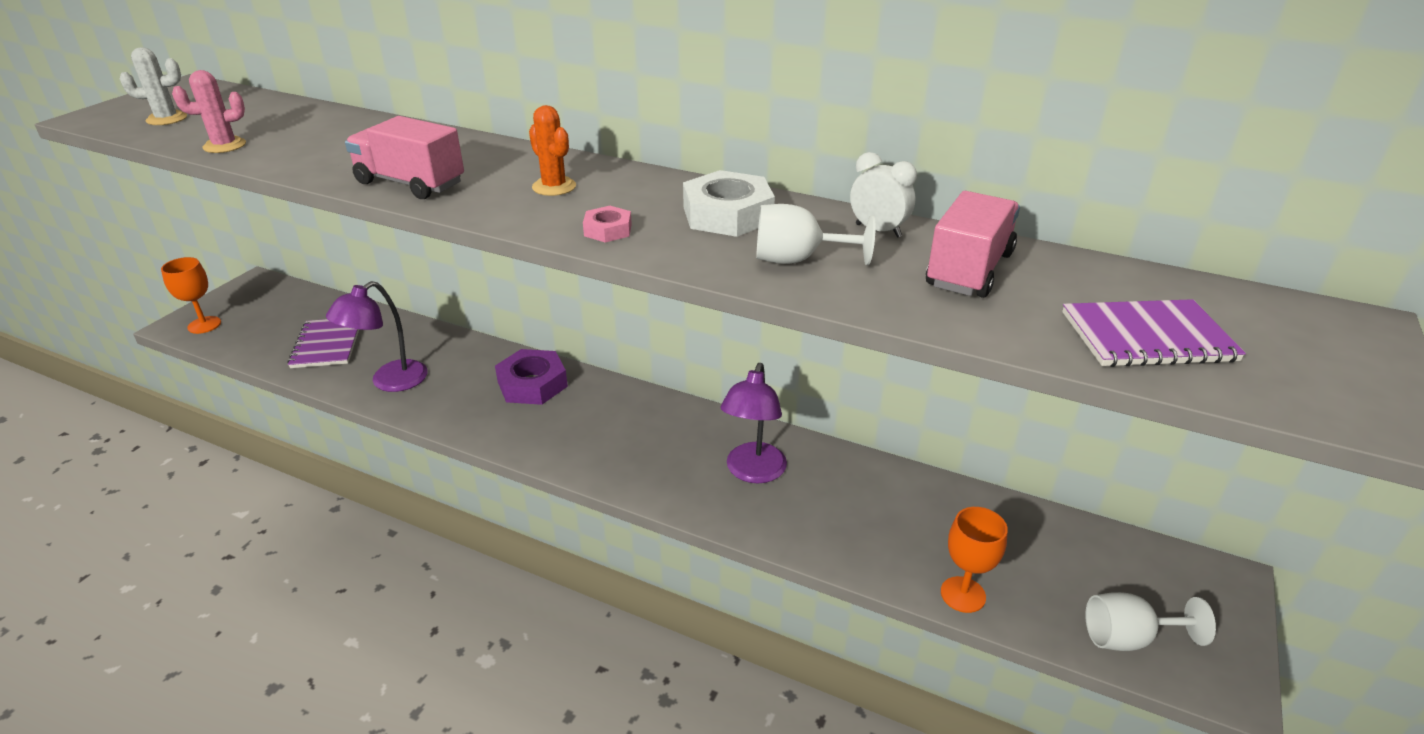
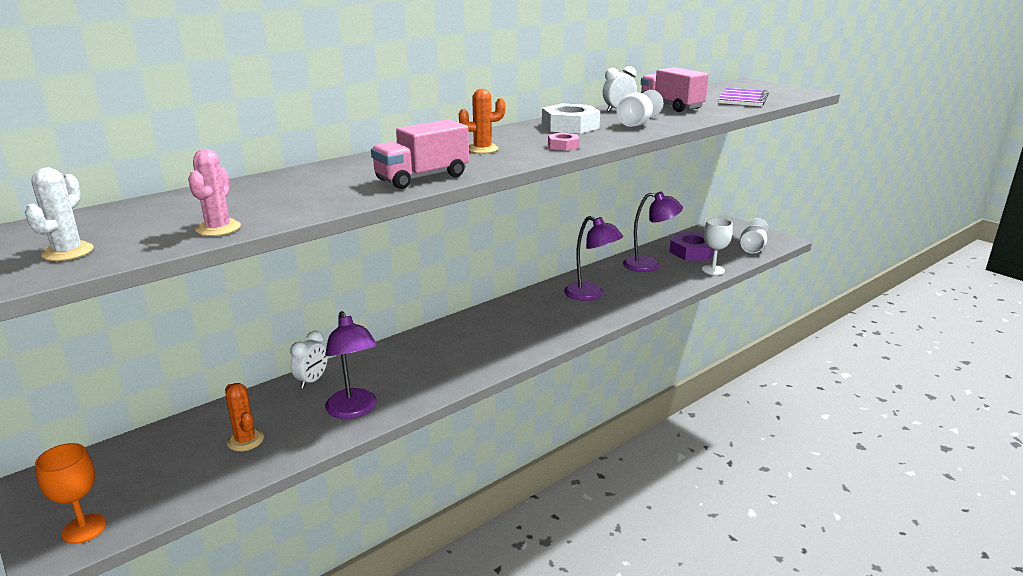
camera: 65 degrees left, 10 degrees down
(327, 344) = (245, 440): purple notebook -> orange cactus
(436, 339) = (312, 381): none -> white clock
(532, 384) = (428, 347): purple nut -> purple nut (692, 252)
(910, 509) = (649, 265): none -> purple lamp
(963, 594) = (713, 270): orange goblet -> white goblet

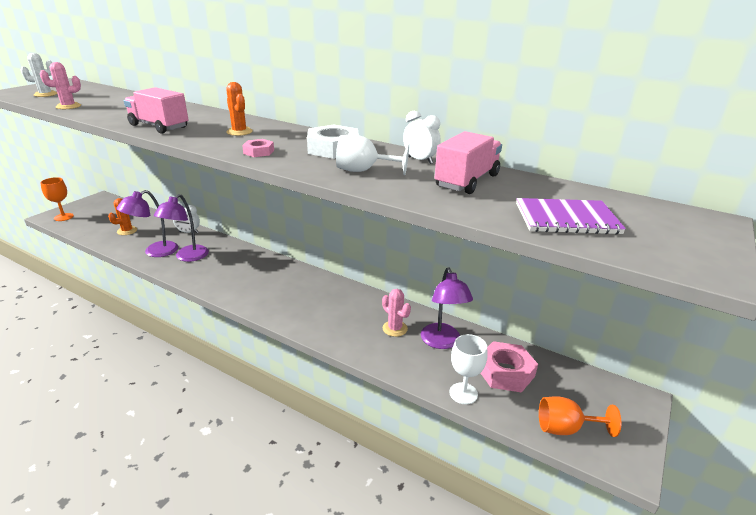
camera: 70 degrees right, 5 degrees up
(590, 295) = (351, 314): purple lamp -> purple lamp (187, 257)
(622, 280) = (395, 328): none -> pink cactus
(692, 252) = (505, 372): purple nut -> pink nut
(752, 248) = (565, 428): white goblet -> orange goblet

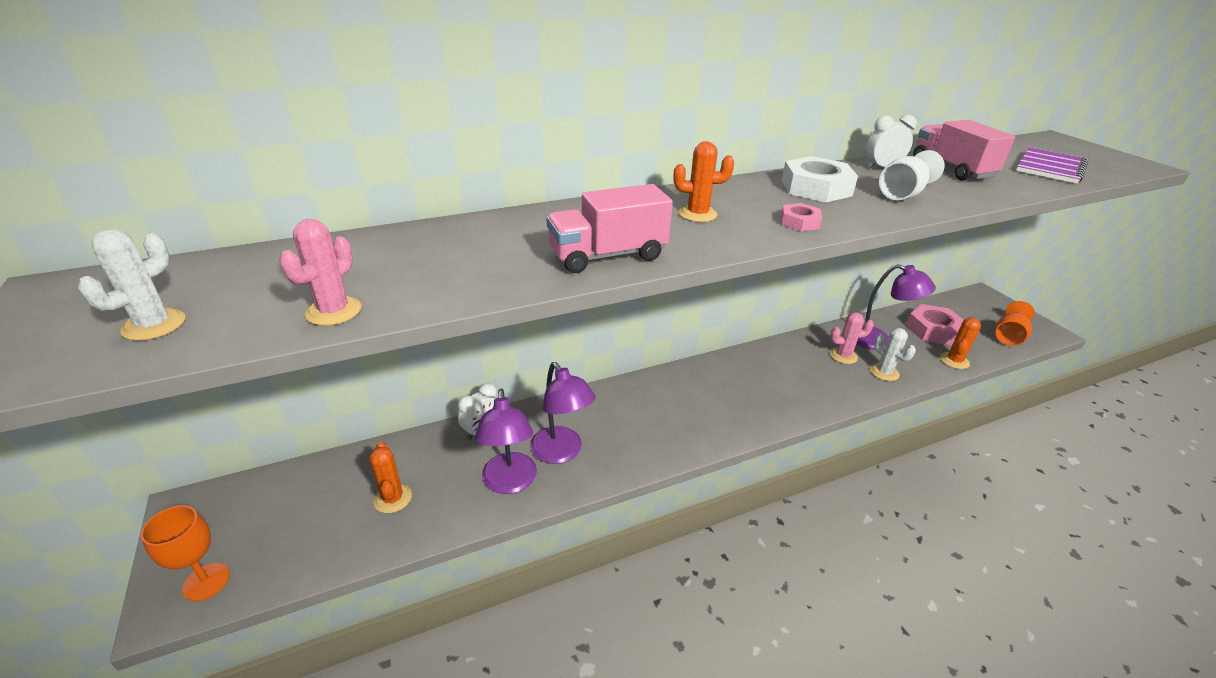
camera: 55 degrees left, 5 degrees up
(394, 354) = (884, 372): none -> white cactus
(463, 393) = (954, 361): white goblet -> orange cactus

